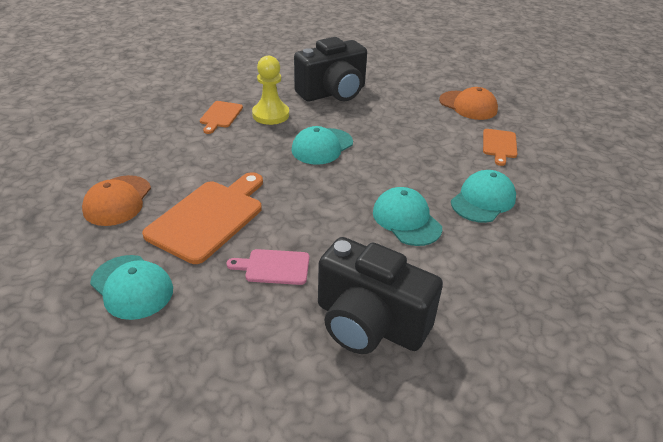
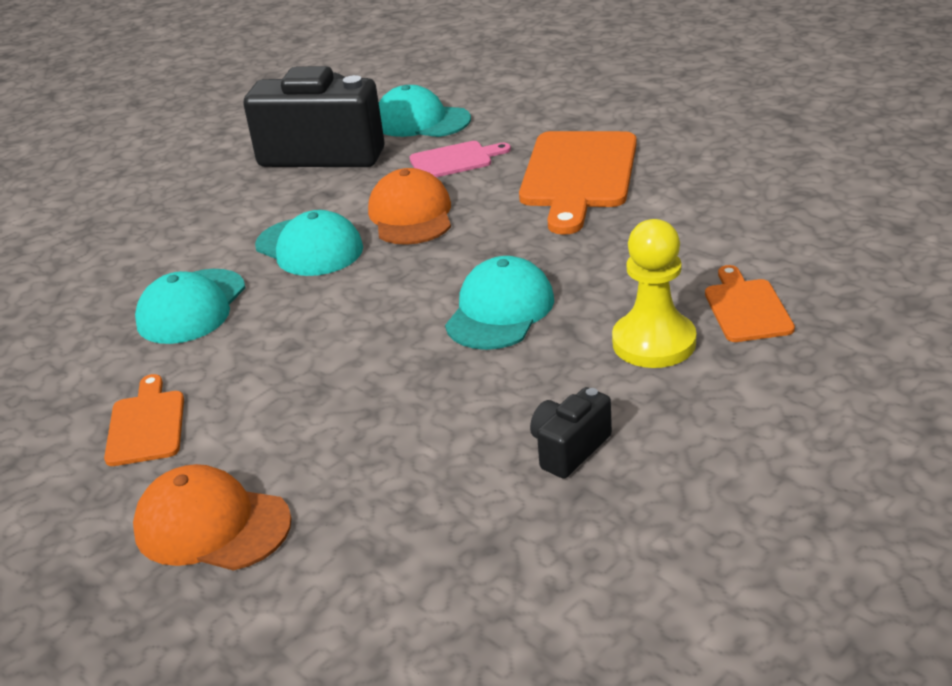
camera: 165 degrees right, 5 degrees down
(117, 201) = (716, 156): orange cap -> orange cap (411, 215)
(132, 287) = (588, 110): turquoise cap -> turquoise cap (421, 121)
(333, 93) = (569, 449): black camera -> black camera, size x0.45

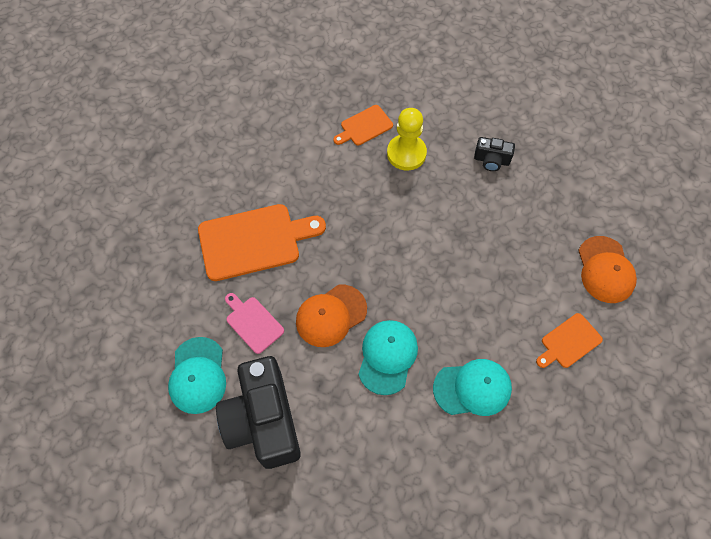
camera: 120 degrees left, 30 degrees up
(500, 311) = (408, 225): turquoise cap -> none

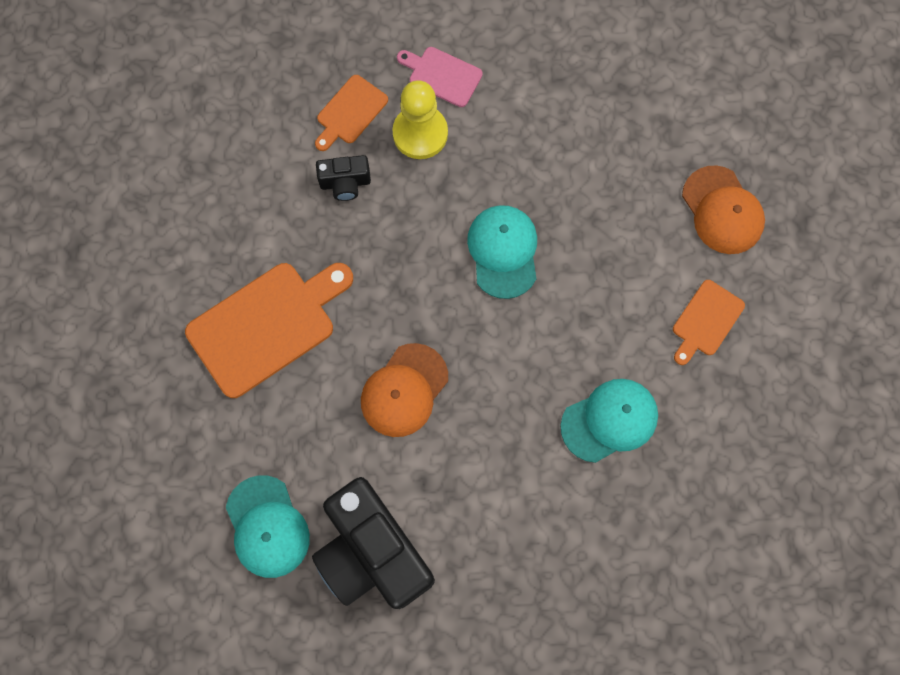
camera: 20 degrees left, 10 degrees up
(253, 323) = (309, 435): pink cutting board -> pink cutting board (442, 75)
(387, 357) = (493, 418): turquoise cap -> turquoise cap (503, 251)
(491, 160) = (534, 106): black camera -> black camera (345, 183)

